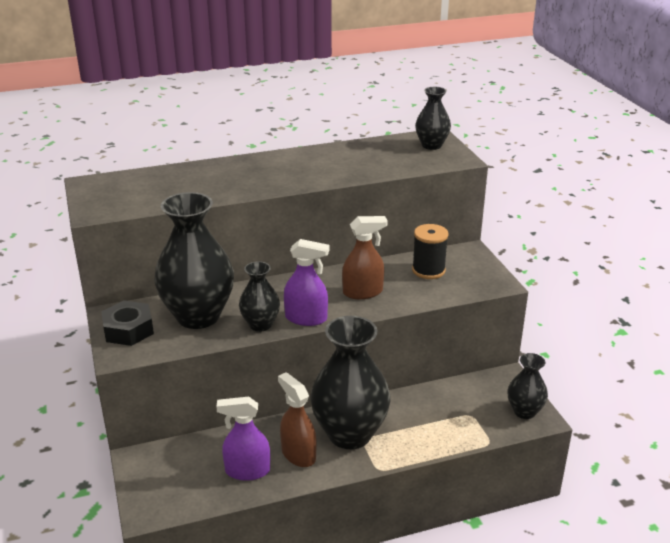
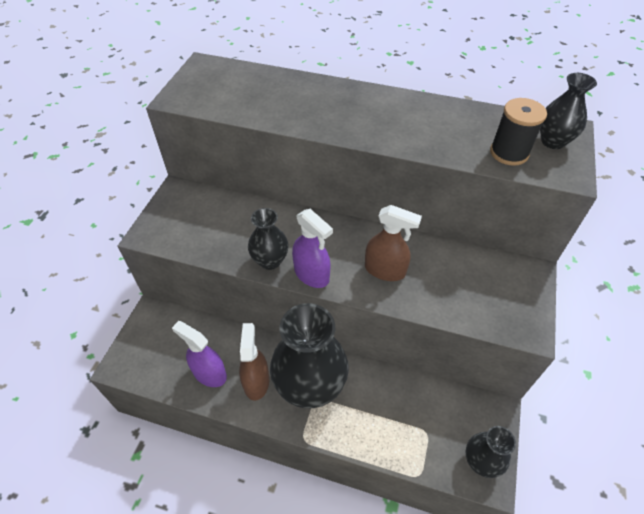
camera: 35 degrees right, 20 degrees up
(128, 330) = (174, 213): black nut -> none
(198, 316) = (232, 225): black vase -> none
(428, 270) = (469, 275): black spool -> black spool (509, 153)

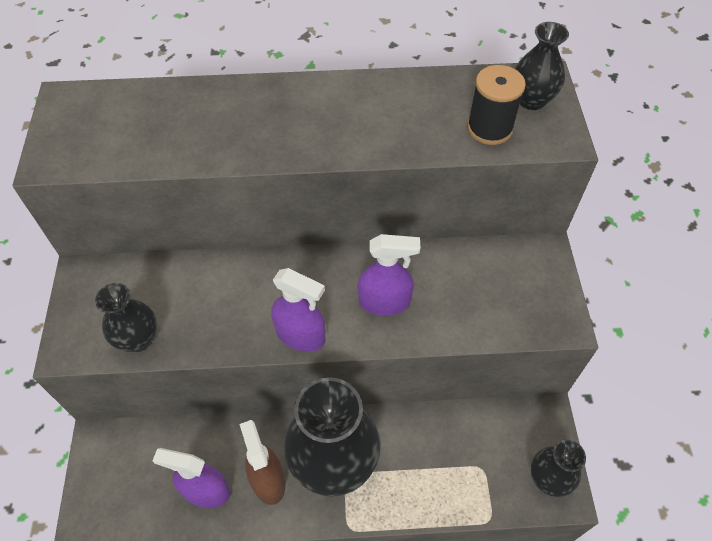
camera: 20 degrees left, 5 degrees up
(270, 261) = (243, 334): black vase -> black vase (138, 339)
(385, 270) = (384, 302): brown spray bottle -> purple spray bottle

